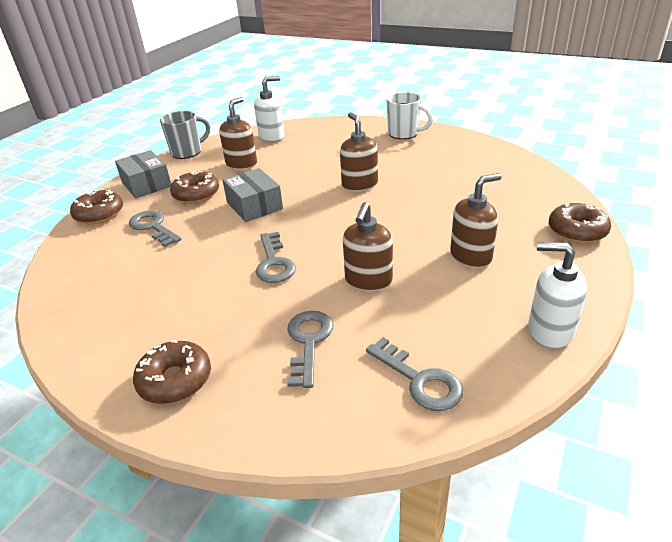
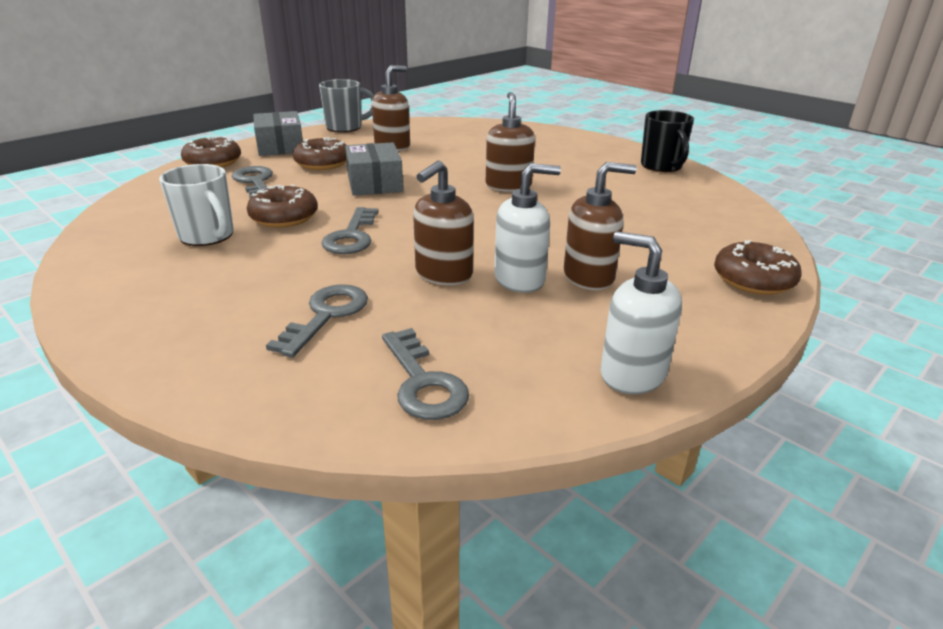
camera: 15 degrees right, 5 degrees down
(175, 380) = (158, 315): brown donut -> brown donut (284, 217)
(272, 137) = (445, 129): white soap dispenser -> white soap dispenser (520, 279)
(404, 134) = (601, 149): white mug -> white mug (207, 236)
(457, 141) = (662, 166): none -> black mug

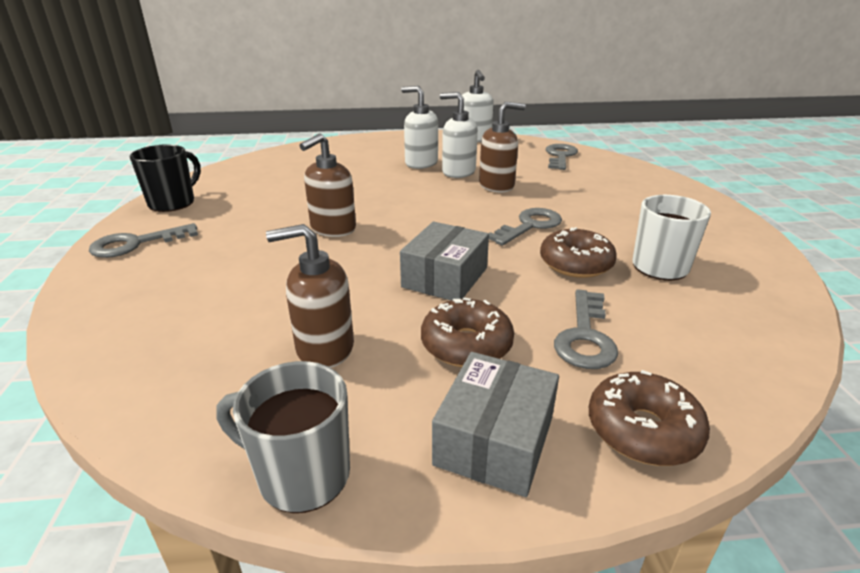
camera: 140 degrees left, 0 degrees up
(326, 315) = (586, 187): grey key -> grey key (136, 244)
(589, 277) = (421, 163): brown soap dispenser -> white soap dispenser
(753, 280) = (351, 142): brown donut -> none

